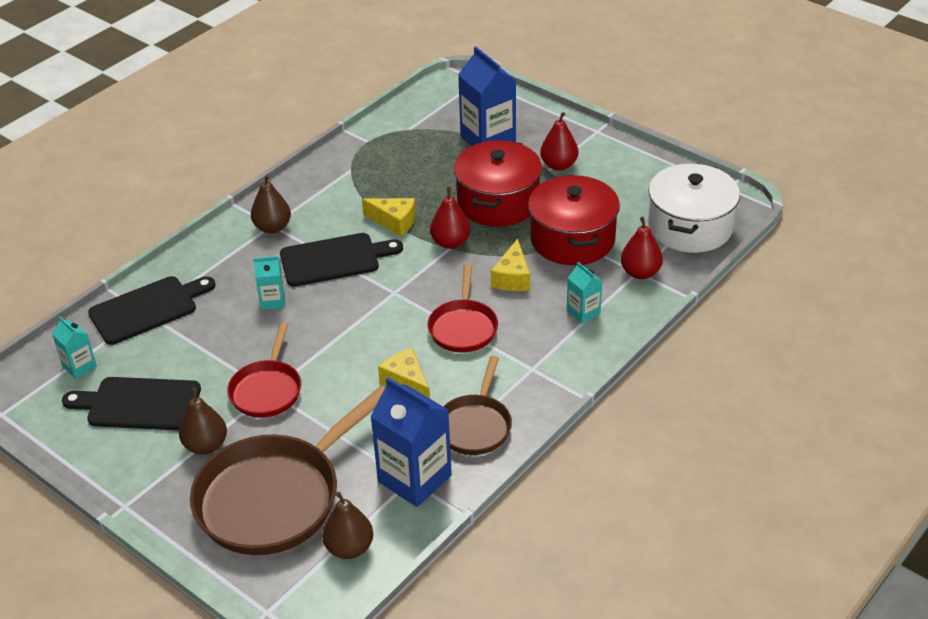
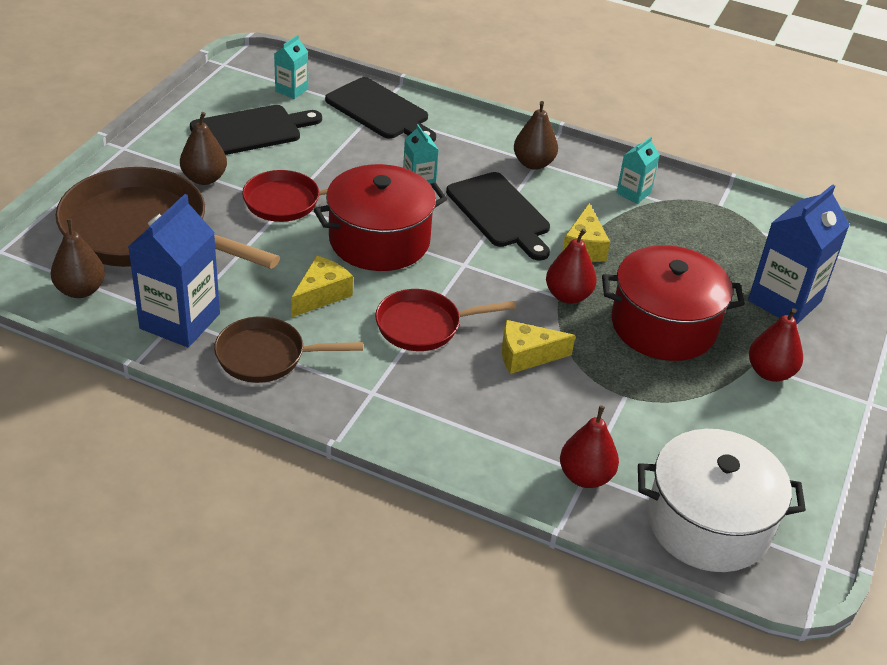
camera: 70 degrees right, 0 degrees up
(139, 404) = (250, 131): black cutting board -> black cutting board turned 75 degrees clockwise
(572, 239) = (624, 402): red pot -> red pot (379, 240)
(583, 312) = (486, 427): turquoise carton -> turquoise carton (633, 193)

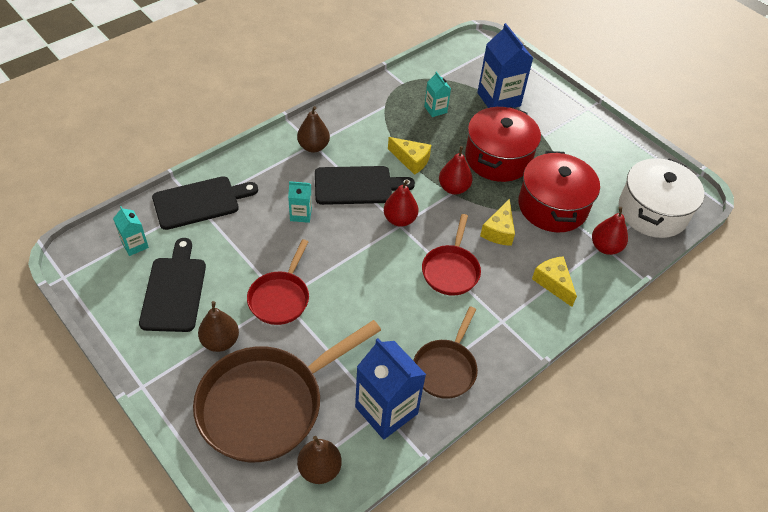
camera: 65 degrees left, 10 degrees up
(321, 295) = (395, 314): yellow cheese -> yellow cheese (553, 283)
(379, 240) = (353, 260): red pot -> red pot (552, 206)
(633, 193) = (371, 114): turquoise carton -> turquoise carton (435, 109)
(770, 372) = (552, 133): red pear -> red pear (399, 219)

